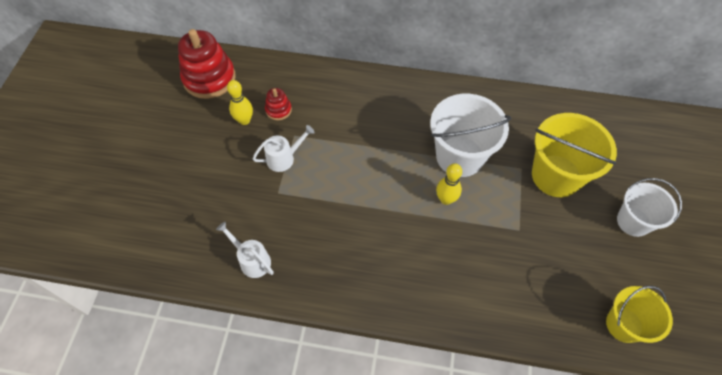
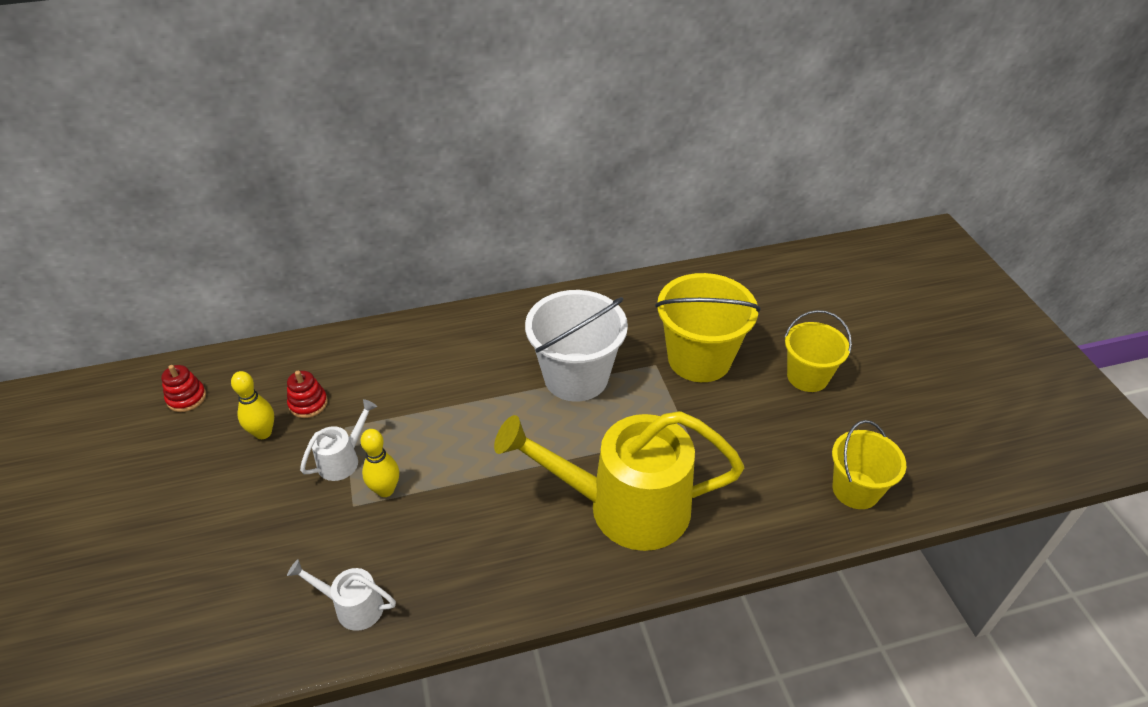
camera: 25 degrees left, 15 degrees down
(209, 78) = (186, 398): red stacking toy -> red stacking toy, size x0.48
(446, 199) = (582, 431): yellow bowling pin -> yellow bowling pin (385, 490)
(448, 266) = (623, 507): none -> yellow watering can
(633, 221) = (807, 376): white bucket -> yellow bucket

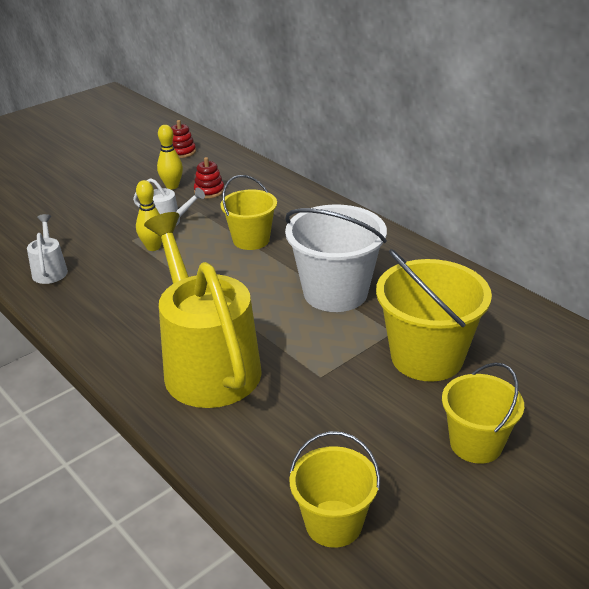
camera: 65 degrees right, 10 degrees down
(440, 403) = (251, 240): none -> yellow bucket

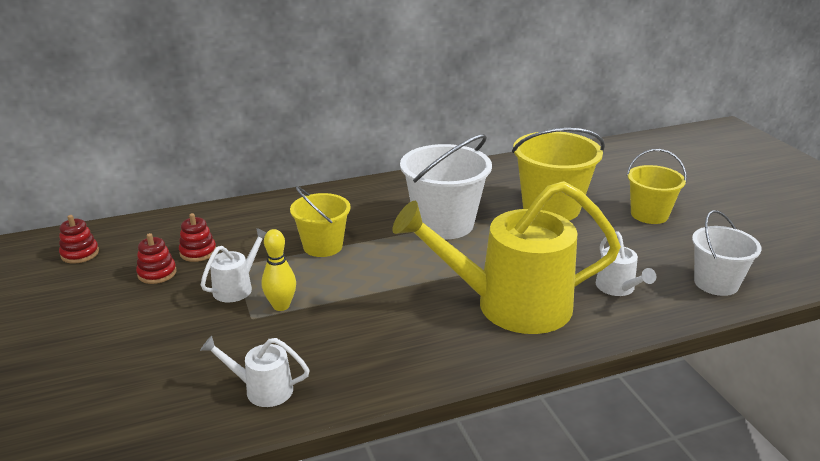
camera: 70 degrees left, 5 degrees down
(172, 186) = (157, 273): yellow bowling pin -> red stacking toy
(275, 436) = (618, 288): none -> white watering can
(333, 523) = (716, 283): yellow bucket -> white bucket

